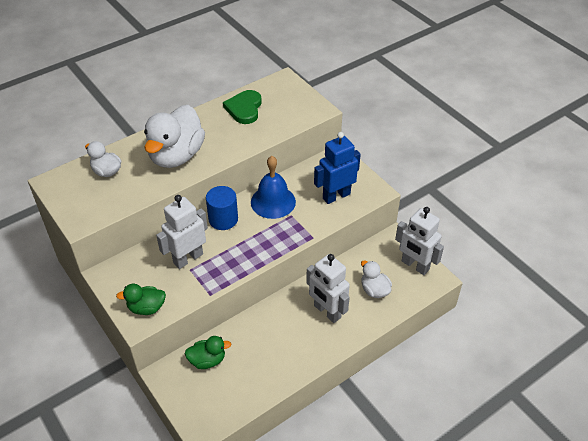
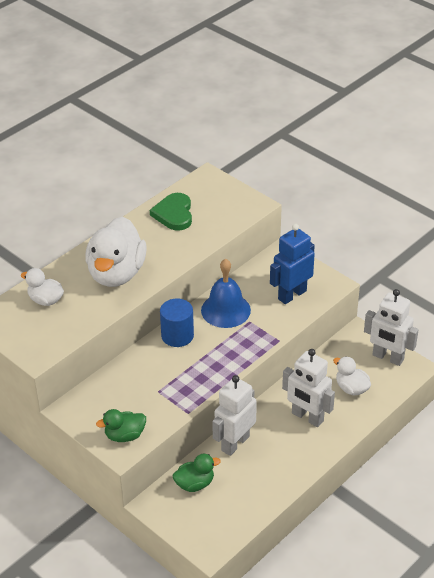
camera: 10 degrees left, 5 degrees down
(188, 258) = (152, 380): white robot -> white robot (235, 443)

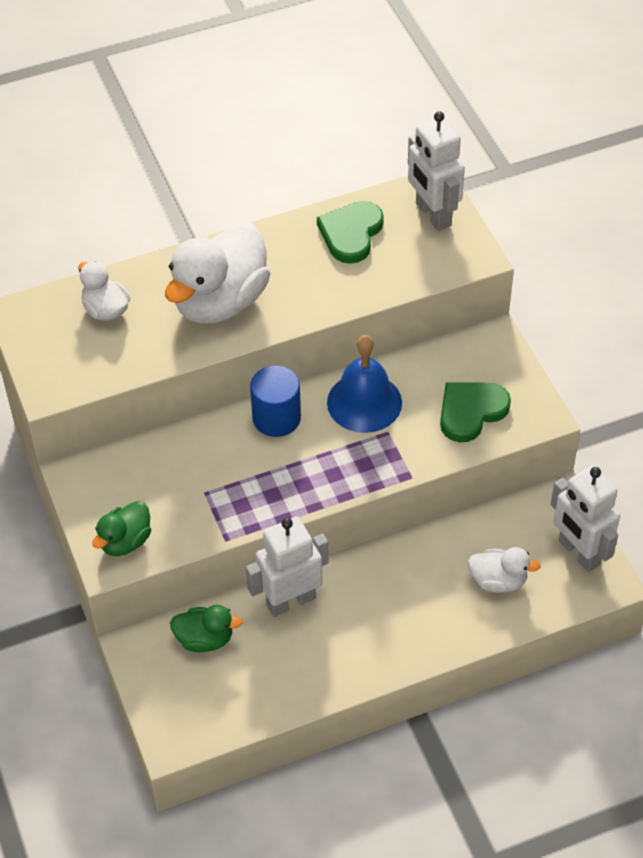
camera: 25 degrees right, 10 degrees up
(124, 435) = (125, 541): green duck -> green duck turned 60 degrees counterclockwise
(292, 295) = (471, 412): blue robot -> green heart
(307, 417) = (410, 601): white robot -> white robot (432, 215)
(351, 388) = (498, 581): white duck -> white duck turned 120 degrees clockwise

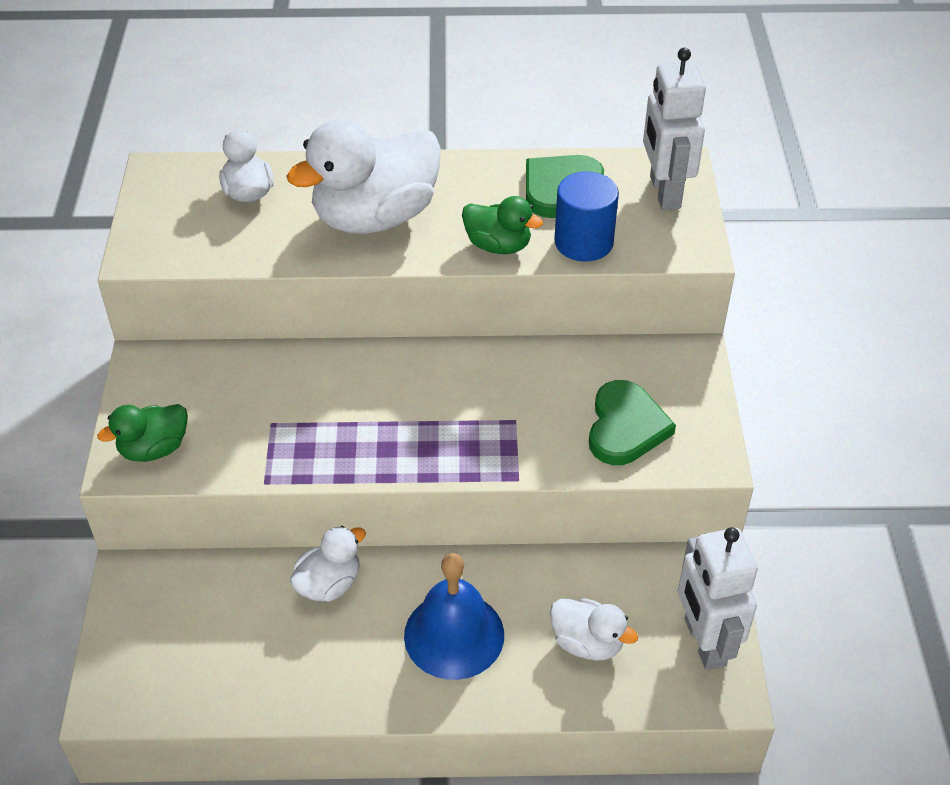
camera: 20 degrees right, 5 degrees down
(205, 639) = (210, 595): green duck -> green duck (498, 245)
(276, 418) = (395, 368): blue cylinder -> blue cylinder (583, 242)
(290, 601) = (329, 584): white robot -> white duck
(364, 402) = (504, 380): blue bell -> blue bell (454, 635)
(471, 412) = (625, 427): green heart -> green heart turned 120 degrees clockwise

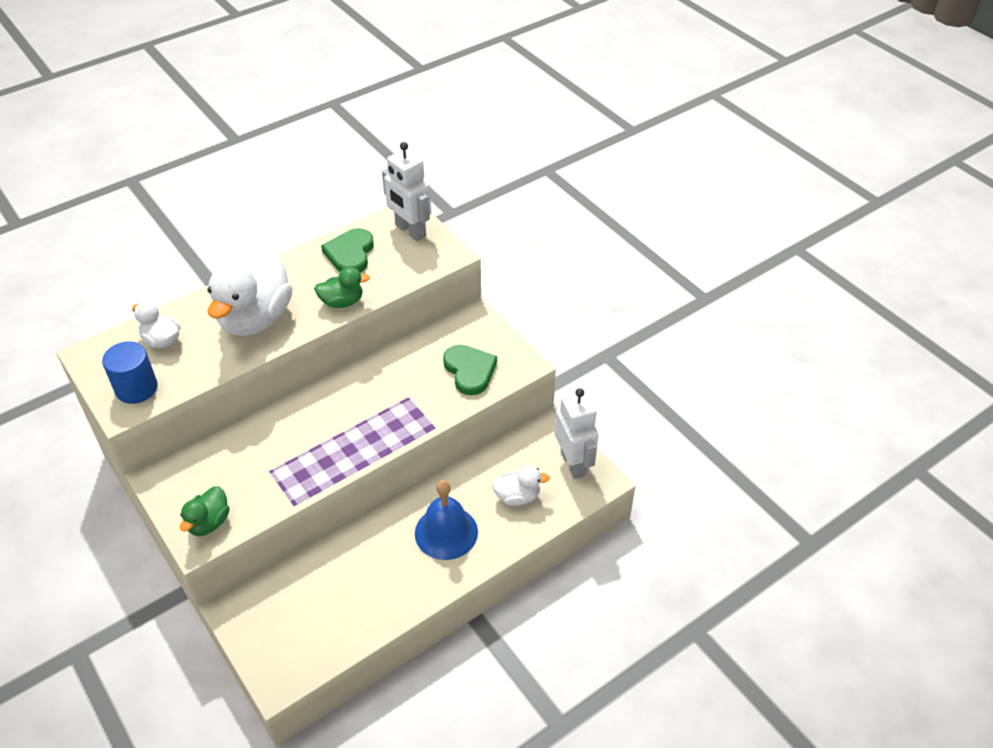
camera: 35 degrees left, 0 degrees up
(329, 584) = (356, 546): white duck -> none
(583, 242) = (388, 278): blue cylinder -> blue cylinder (136, 388)
(704, 642) = (573, 463): white robot -> white robot turned 150 degrees counterclockwise

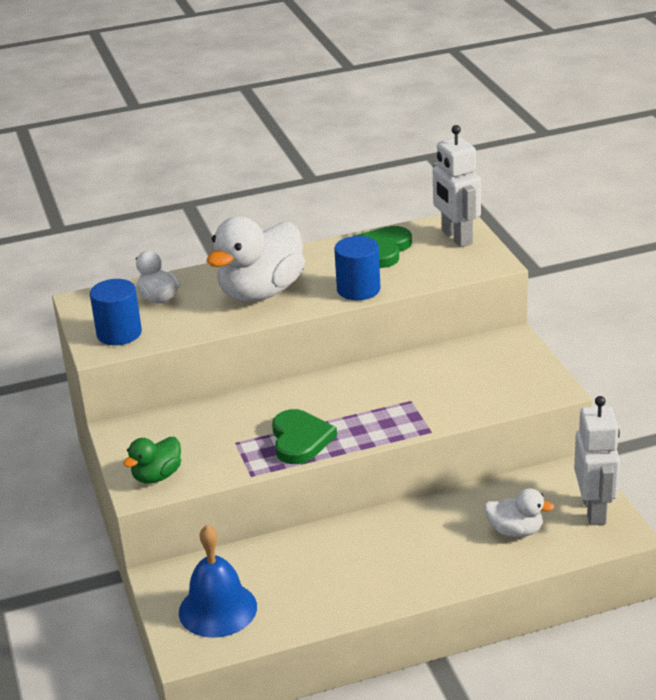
camera: 20 degrees right, 15 degrees down
(342, 302) = (358, 289): green duck -> blue cylinder
(446, 532) = (420, 550): blue bell -> blue bell (217, 609)
(469, 371) = (489, 387): green heart -> green heart (300, 440)

